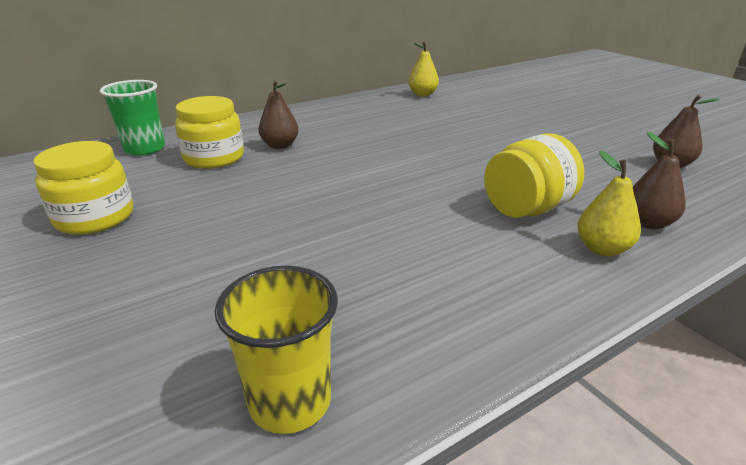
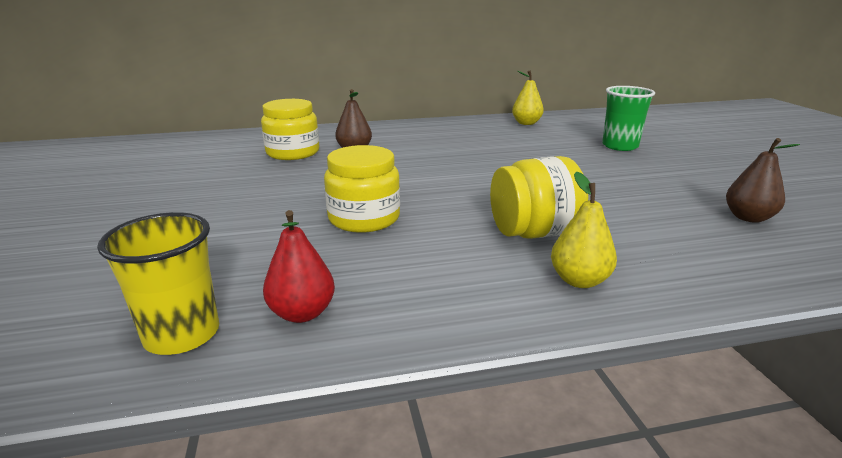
camera: 20 degrees right, 5 degrees down
(95, 217) = (169, 182): yellow jar -> yellow jar (364, 218)
(144, 149) = (248, 140): green cup -> green cup (620, 146)
(394, 342) = (302, 313): none -> red pear
(647, 223) = (657, 267): brown pear -> none

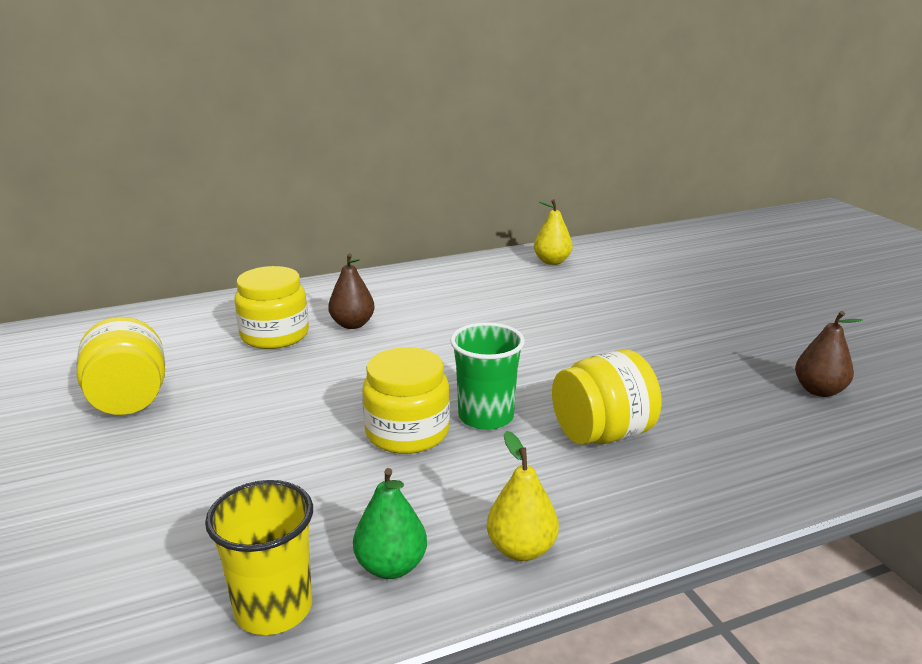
camera: 10 degrees left, 0 degrees up
(163, 182) = (129, 400): none -> yellow jar
(302, 313) = (391, 566): red pear -> green pear
(579, 280) = (663, 492): yellow pear -> yellow pear (521, 549)
(620, 146) = (670, 293): green cup -> green cup (486, 416)

